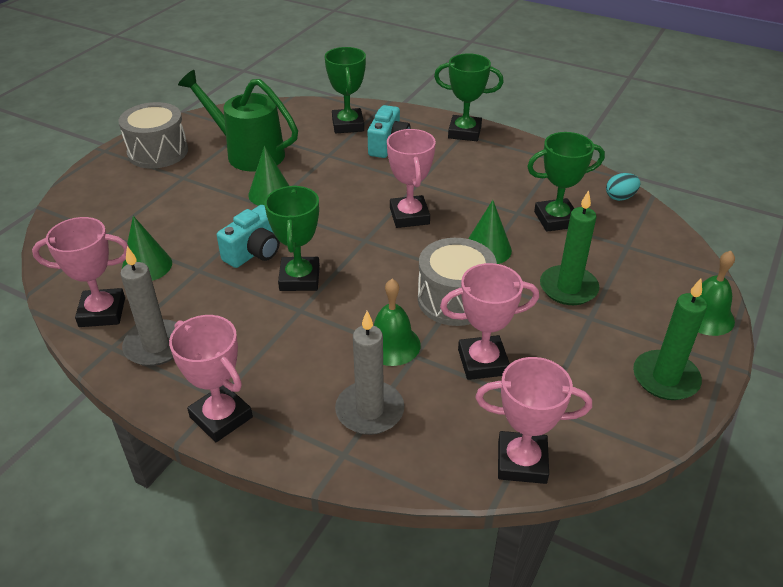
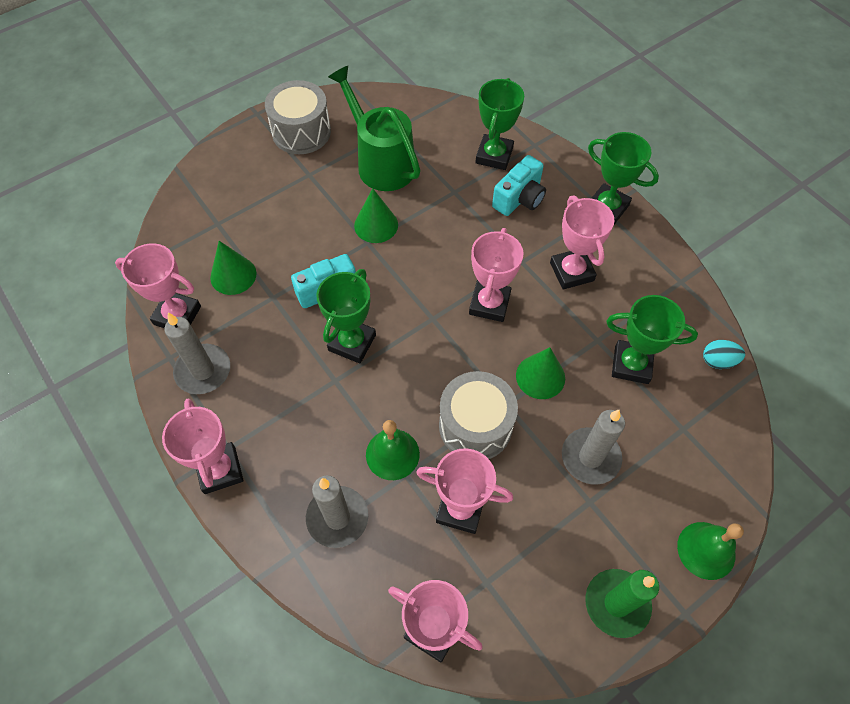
camera: 25 degrees right, 20 degrees up
(464, 177) = (571, 272): none -> pink trophy
(568, 288) = (590, 457): green candle -> grey candle

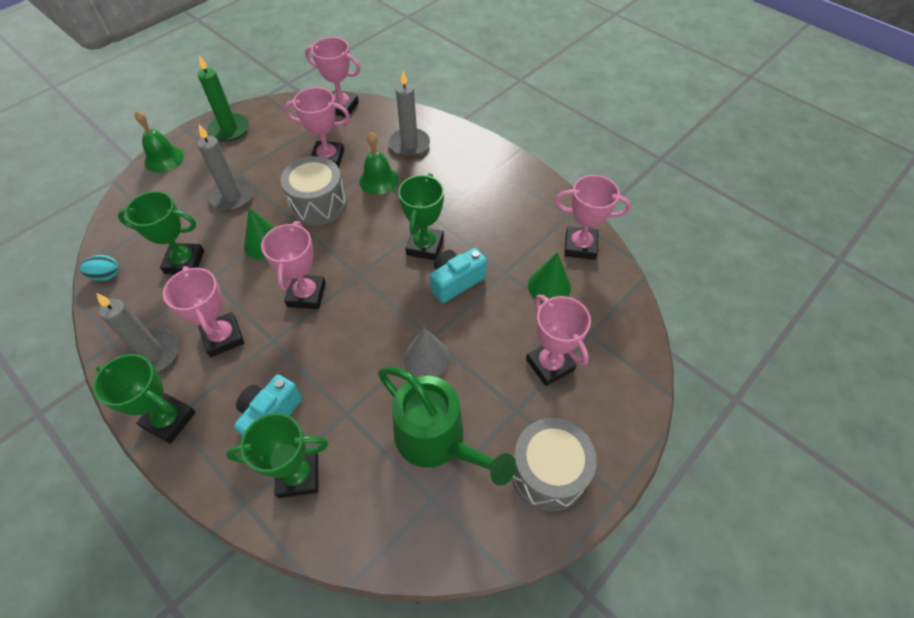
camera: 170 degrees right, 5 degrees down
(203, 371) = (537, 210): grey candle -> grey candle (153, 354)
(220, 470) = (496, 157): pink trophy -> pink trophy (550, 364)
(376, 225) = (427, 357): green cone -> grey cone
(494, 155) = (298, 475): green trophy -> green trophy turned 75 degrees clockwise

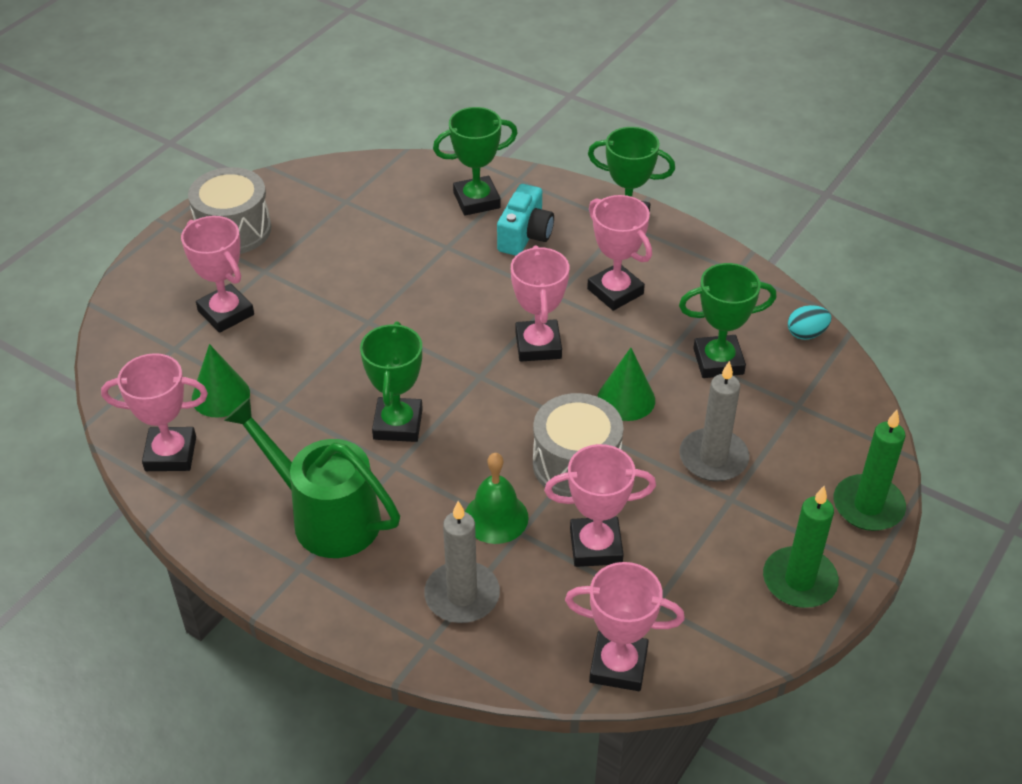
camera: 170 degrees right, 10 degrees down
(153, 354) = (683, 268): grey candle -> none
(164, 159) = (868, 506): green bell -> green candle
(427, 357) = (370, 302): grey cone -> none
(437, 441) = (346, 238): green watering can -> green watering can (325, 516)
(455, 281) = (347, 384): turquoise camera -> none

